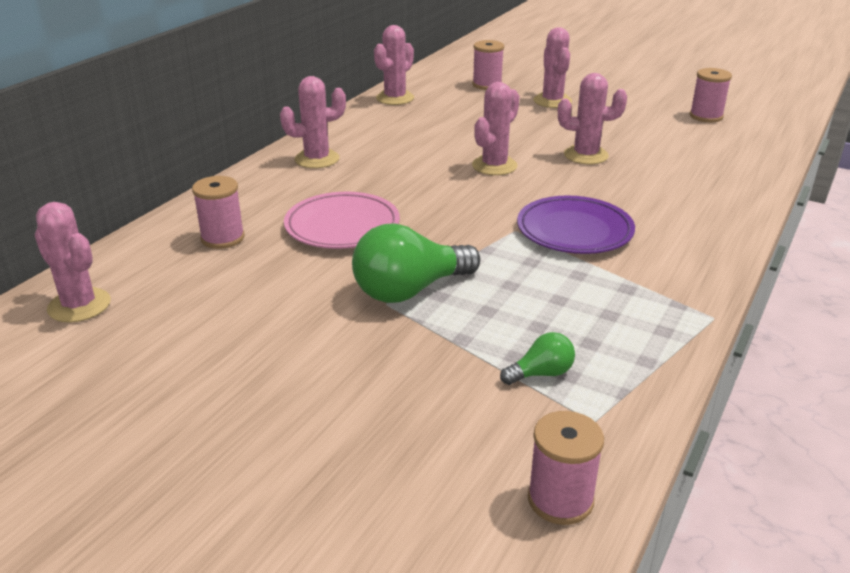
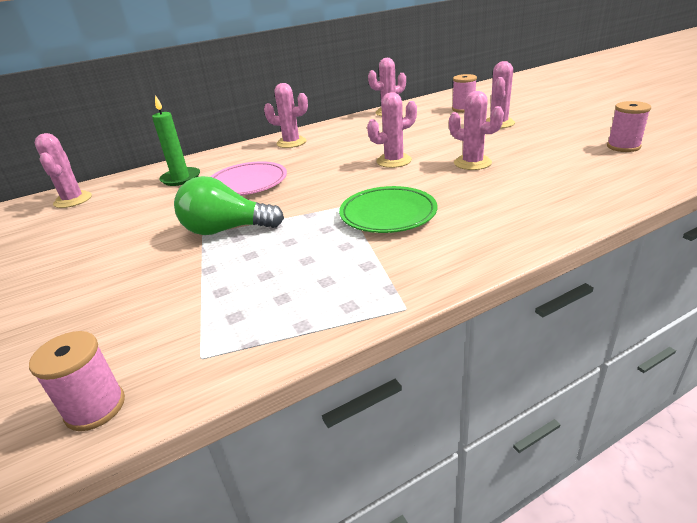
camera: 35 degrees right, 0 degrees up
(222, 238) = (181, 178): pink spool -> green candle
(541, 374) = (219, 309): green light bulb -> none
(574, 231) = (388, 214): purple plate -> green plate

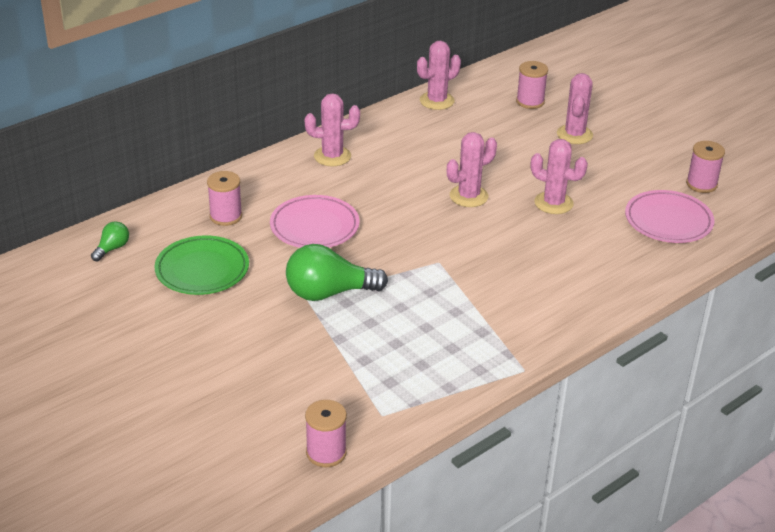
camera: 15 degrees left, 5 degrees up
(73, 200) = (112, 248): pink cactus -> green light bulb
(181, 178) = (226, 216): green candle -> pink spool
(388, 214) = (483, 274): green plate -> green plate (202, 270)
(591, 172) = (668, 221): none -> pink plate

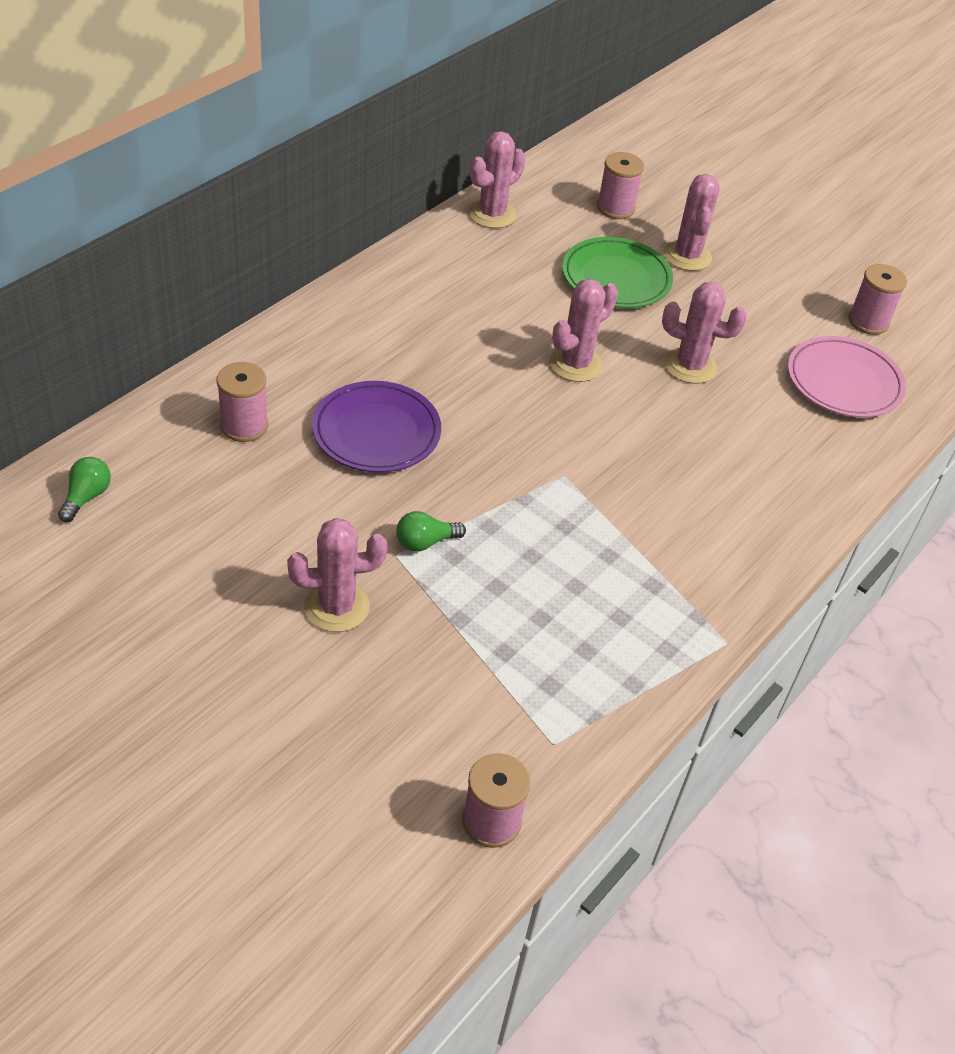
camera: 15 degrees left, 10 degrees up
(202, 270) = (231, 521): green plate -> green plate (616, 278)
(314, 227) = (376, 432): pink plate -> purple plate
(329, 293) = (425, 542): green light bulb -> green light bulb, size x0.49
(332, 156) = (372, 313): pink cactus -> pink cactus (336, 607)

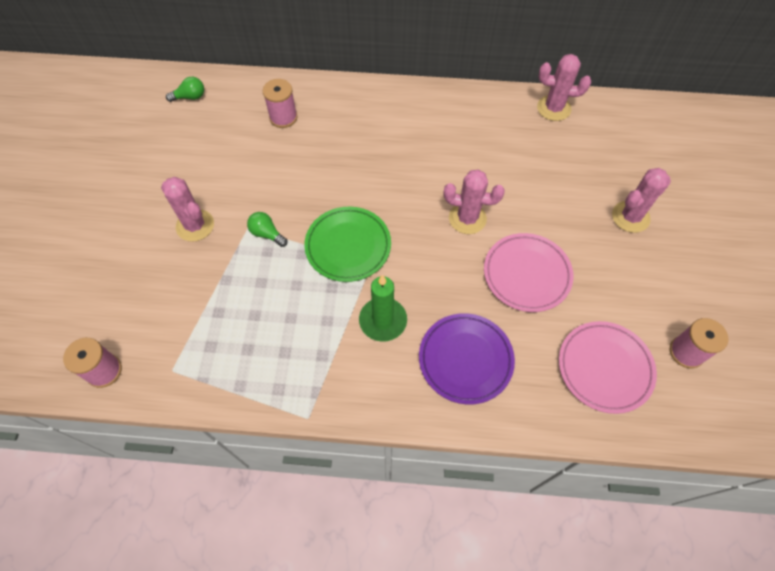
camera: 60 degrees right, 15 degrees up
(376, 432) = (327, 167): purple plate -> purple plate (465, 359)
(615, 208) = (632, 157): pink spool -> none
(616, 278) = (565, 194): green plate -> green plate (348, 246)
(650, 508) = (383, 320): none -> green candle
(690, 366) = (526, 274): pink cactus -> pink plate

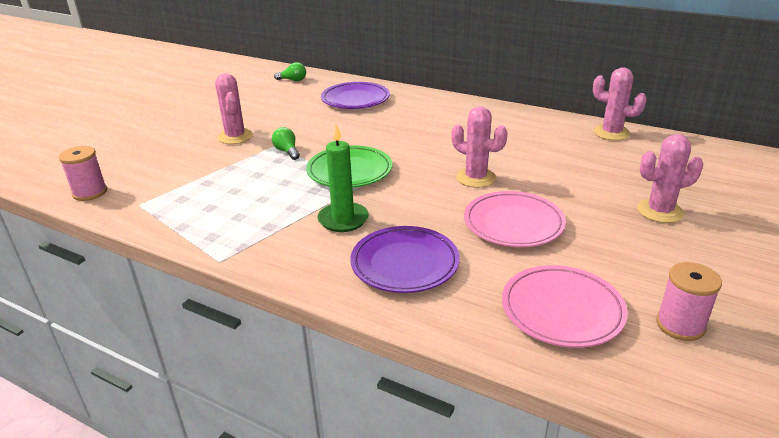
camera: 25 degrees right, 30 degrees down
(283, 117) = (355, 99): pink spool -> purple plate

